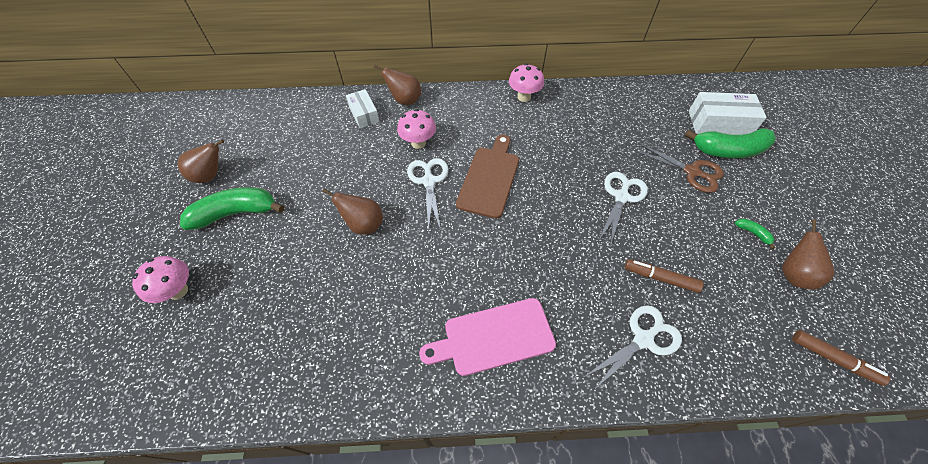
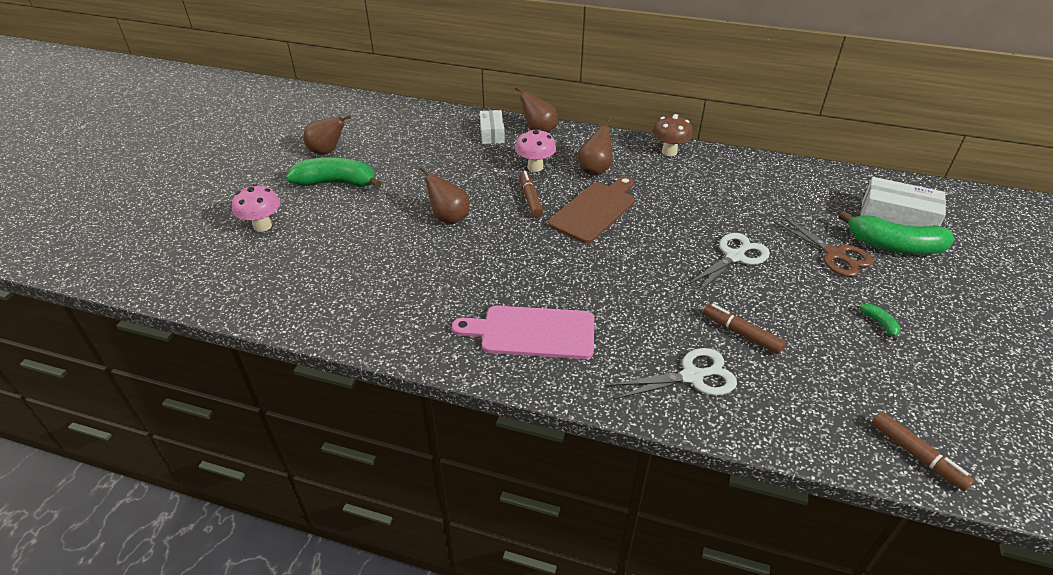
camera: 20 degrees right, 15 degrees down
(429, 181) = (530, 199): white scissors -> brown marker
(524, 97) = (669, 152): pink mushroom -> brown mushroom
(793, 274) = (910, 371): brown pear -> brown pear (595, 169)

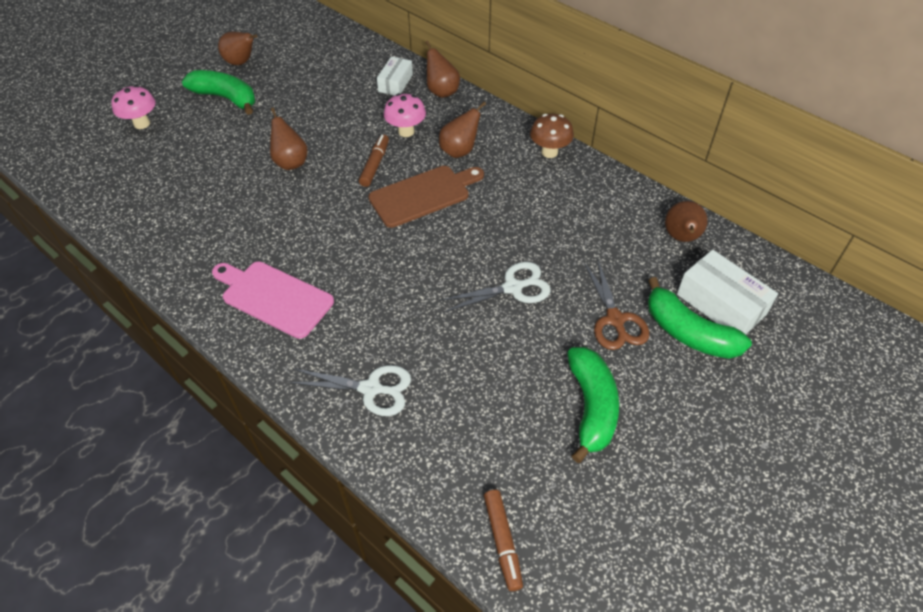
camera: 25 degrees right, 10 degrees up
(741, 333) = (449, 366): brown marker -> none
(824, 183) = (681, 237): none -> brown pear
(880, 324) = (591, 407): green banana -> green banana, size x2.39

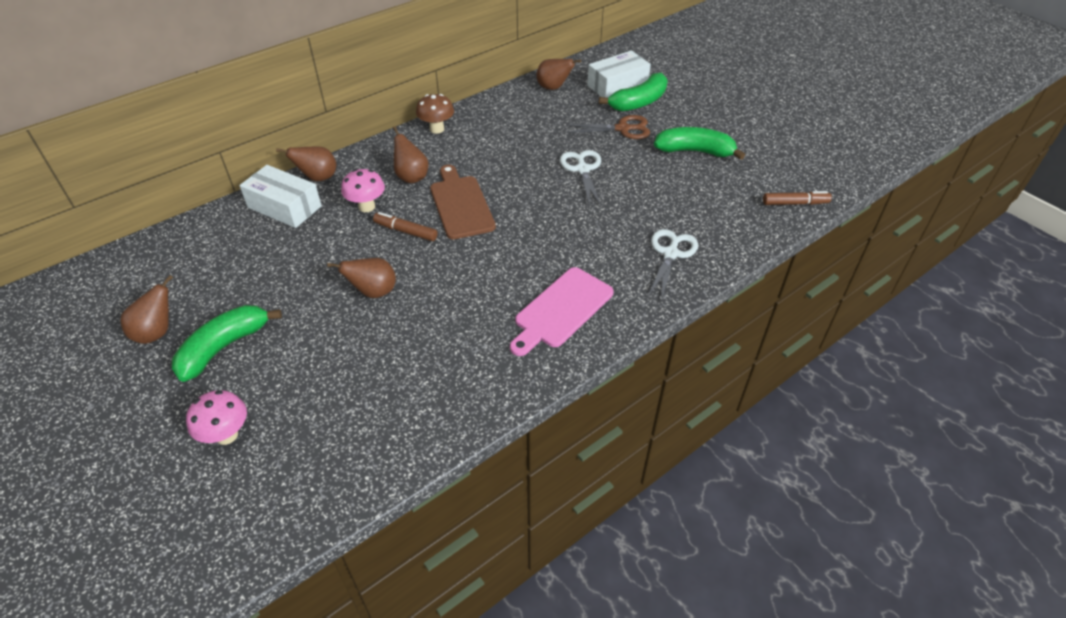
camera: 80 degrees left, 5 degrees down
(395, 83) = (284, 207): white box -> white box, size x1.57

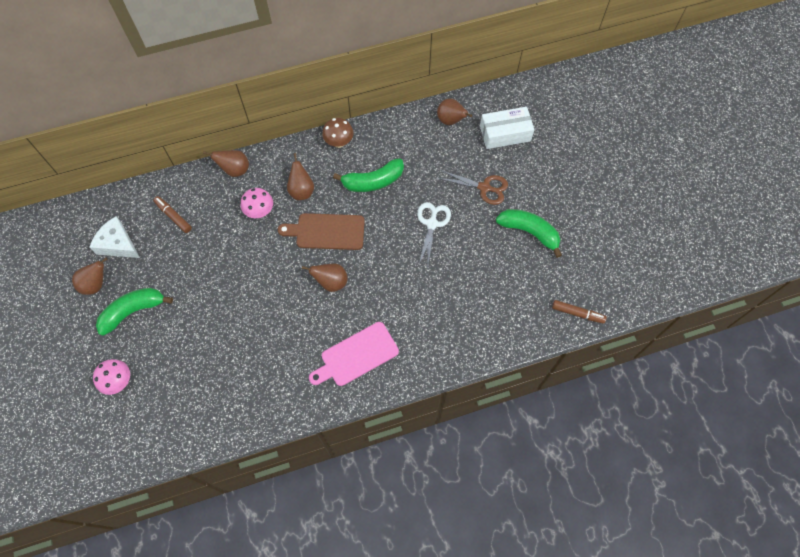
camera: 20 degrees right, 20 degrees up
(179, 282) = (118, 244): none -> white cheese
(284, 207) = (203, 193): white box -> none
(373, 292) = (239, 296): brown pear -> brown pear (331, 282)
(405, 231) = (279, 246): brown marker -> brown marker (173, 216)
(461, 204) = (327, 231): brown cutting board -> brown cutting board turned 90 degrees counterclockwise
(638, 102) = (512, 160): green banana -> green banana (373, 181)
(671, 254) = (456, 331): white scissors -> none

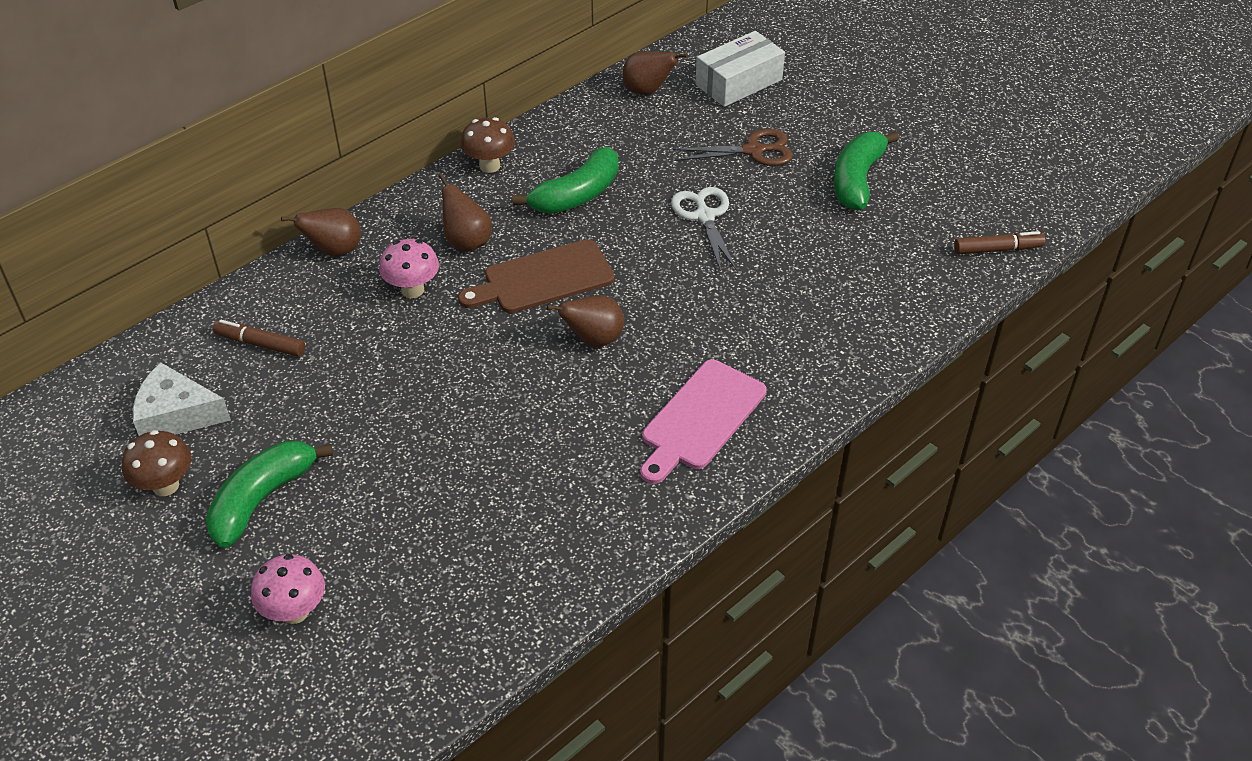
camera: 25 degrees left, 20 degrees down
(95, 284) = (165, 486): brown pear -> brown mushroom
(529, 232) = (857, 180): green banana -> green banana turned 75 degrees counterclockwise

